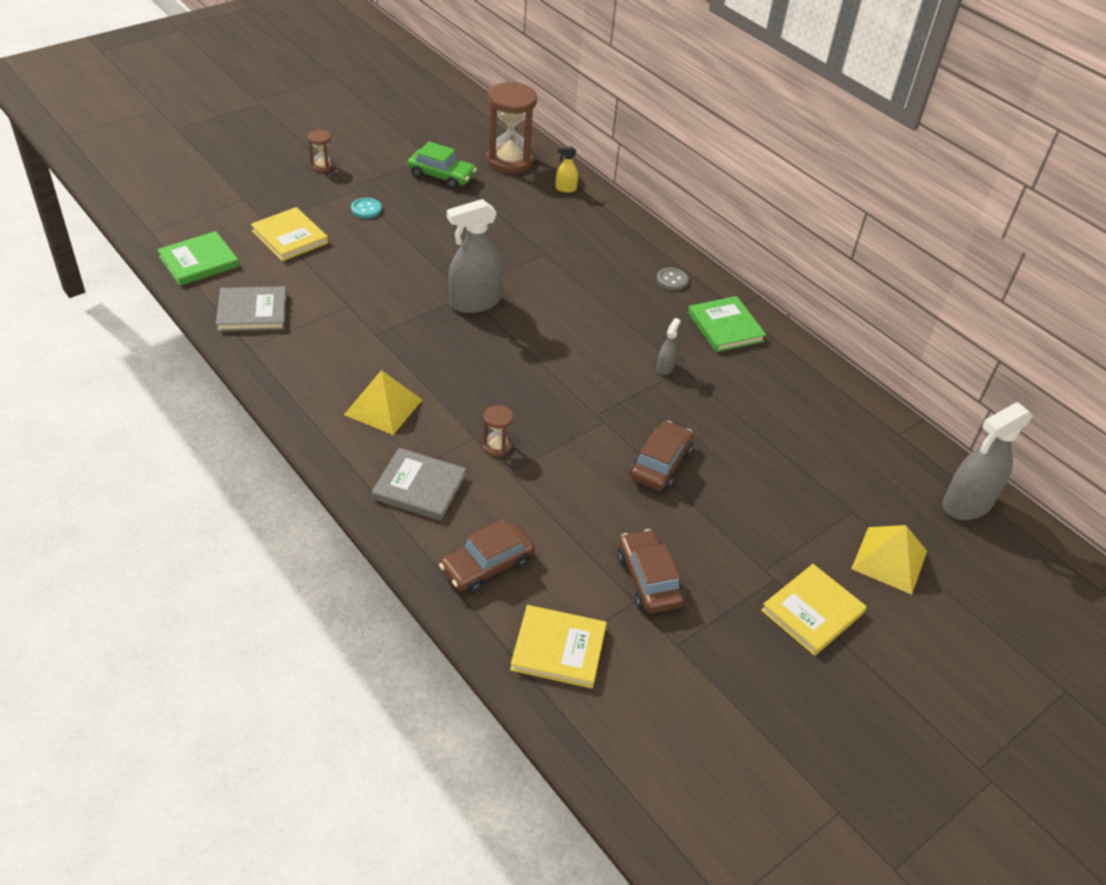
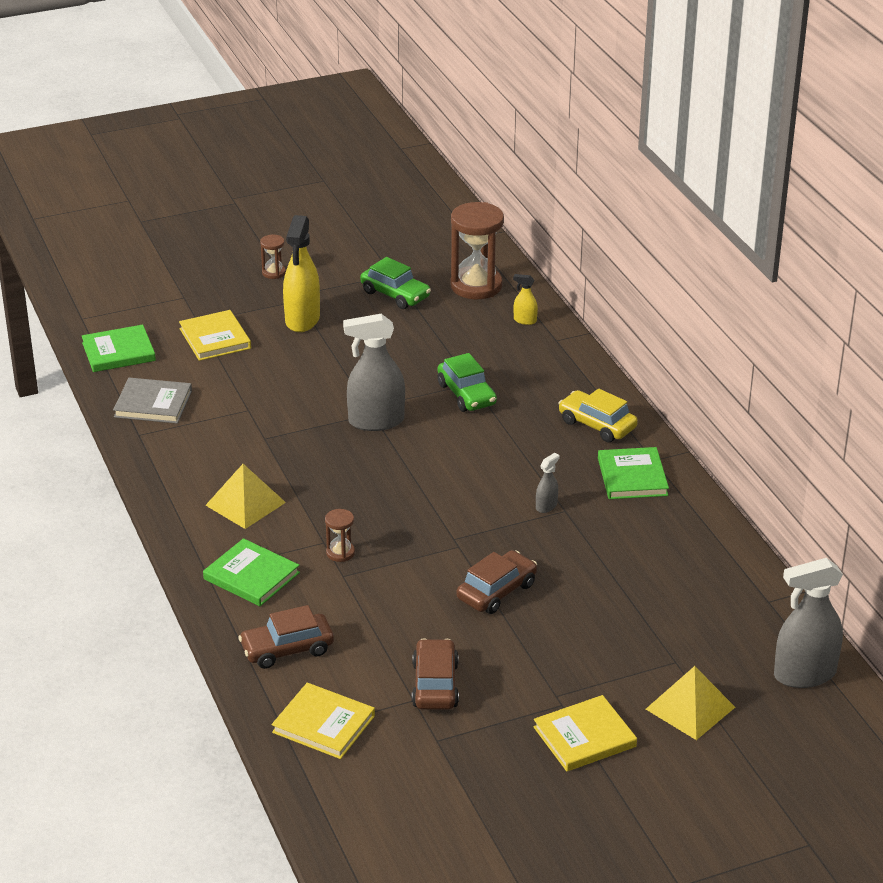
camera: 20 degrees right, 10 degrees down
(366, 209) = (302, 320): turquoise button -> yellow spray bottle
(419, 487) = (251, 576): grey book -> green book
(545, 265) = (466, 394): none -> green car
(672, 280) = (597, 425): grey button -> yellow car

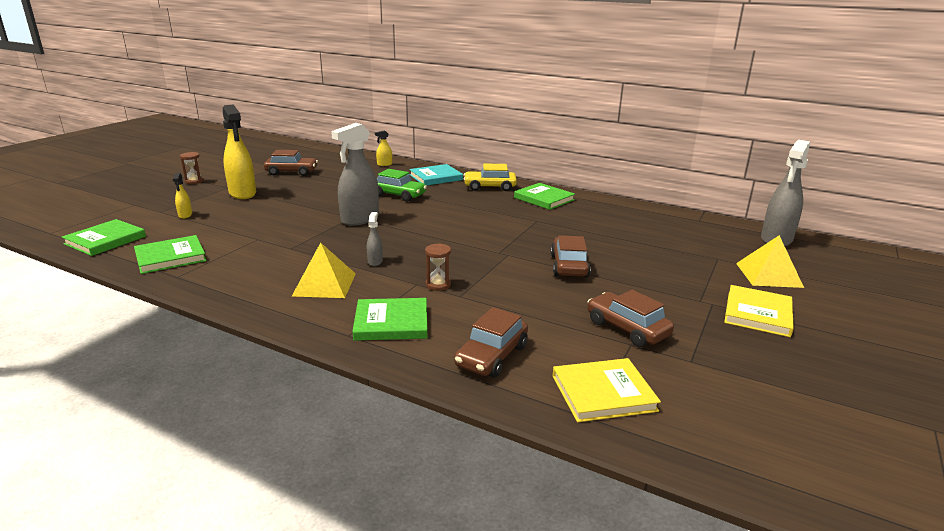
camera: 40 degrees left, 10 degrees down
(153, 404) = (170, 257): grey book -> green book
(215, 338) = (185, 215): yellow book -> yellow spray bottle
(395, 294) = (292, 172): green car -> brown car
(476, 286) = (336, 160): brown hourglass -> none
(546, 506) = (524, 222): grey spray bottle -> grey spray bottle (375, 261)
(555, 376) = (436, 177): none -> turquoise book

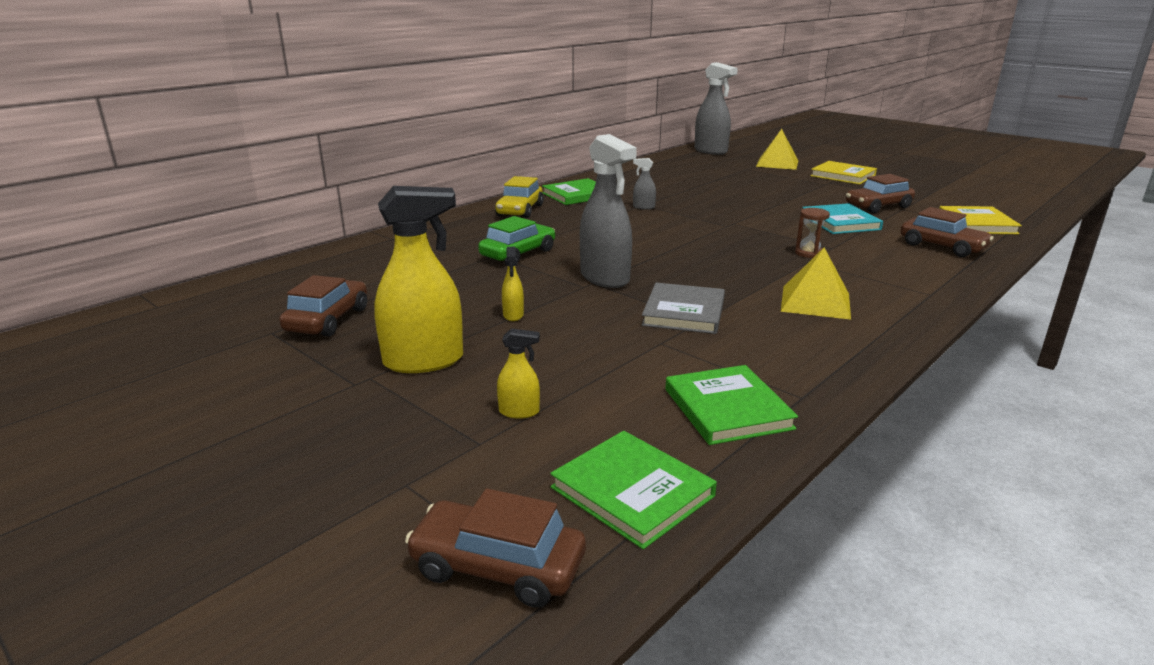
camera: 75 degrees left, 0 degrees up
(194, 181) = (287, 419): brown hourglass -> none
(303, 243) = (684, 312): none -> grey book
(375, 261) = (749, 276): grey spray bottle -> grey spray bottle (643, 207)
(384, 164) = (360, 254): yellow spray bottle -> yellow spray bottle (513, 315)
(391, 323) = (898, 276): green book -> none
(436, 177) = (457, 230): turquoise book -> turquoise book (840, 222)
(569, 266) = (761, 207): brown car -> brown car (498, 567)

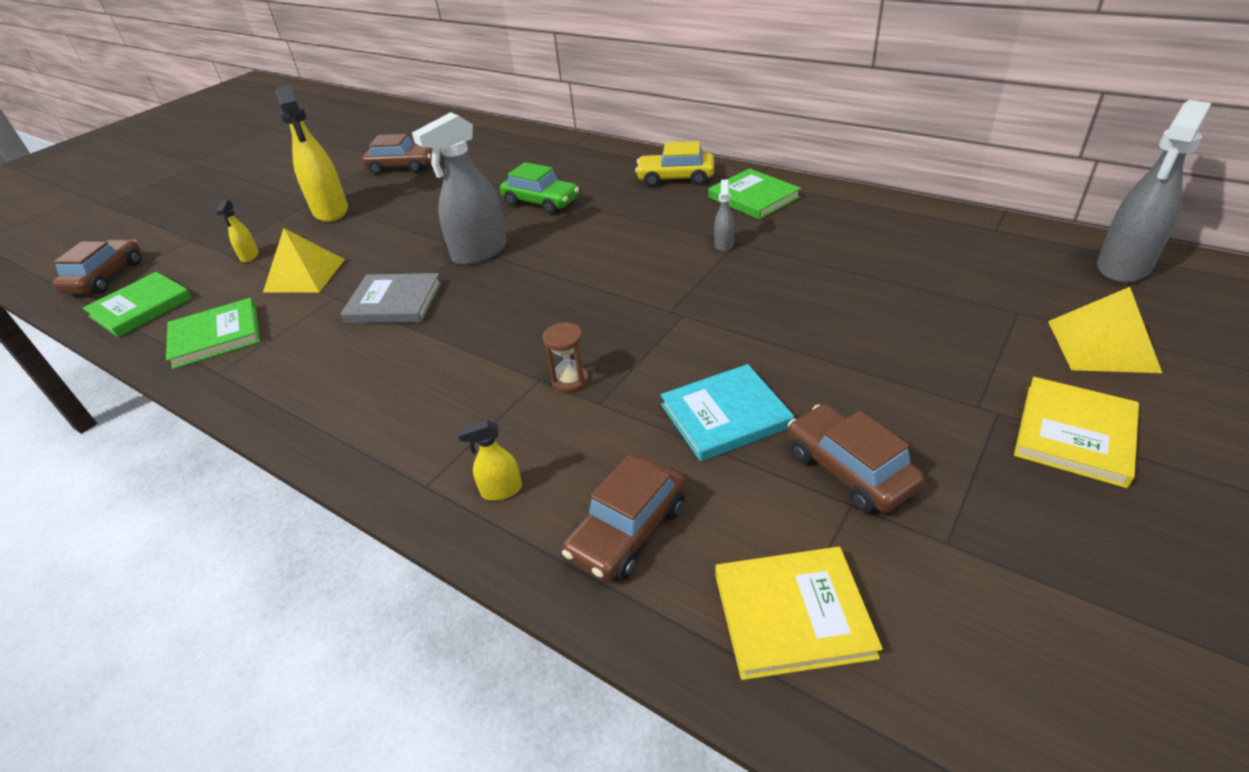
camera: 85 degrees right, 15 degrees up
(513, 315) = (401, 226): yellow spray bottle -> yellow spray bottle (501, 490)
(815, 302) = (409, 383): yellow pyramid -> yellow pyramid (305, 275)

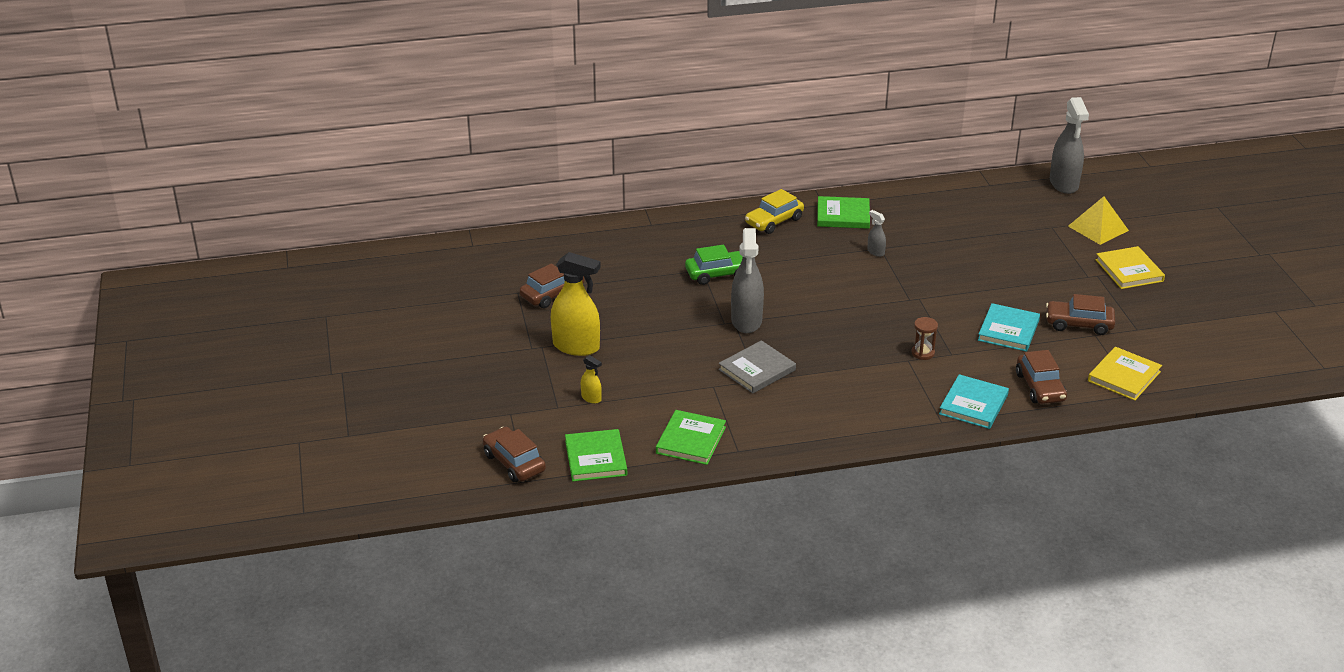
camera: 50 degrees left, 5 degrees down
(305, 275) = (662, 387): yellow pyramid -> none
(501, 490) = (973, 404): yellow spray bottle -> turquoise book

